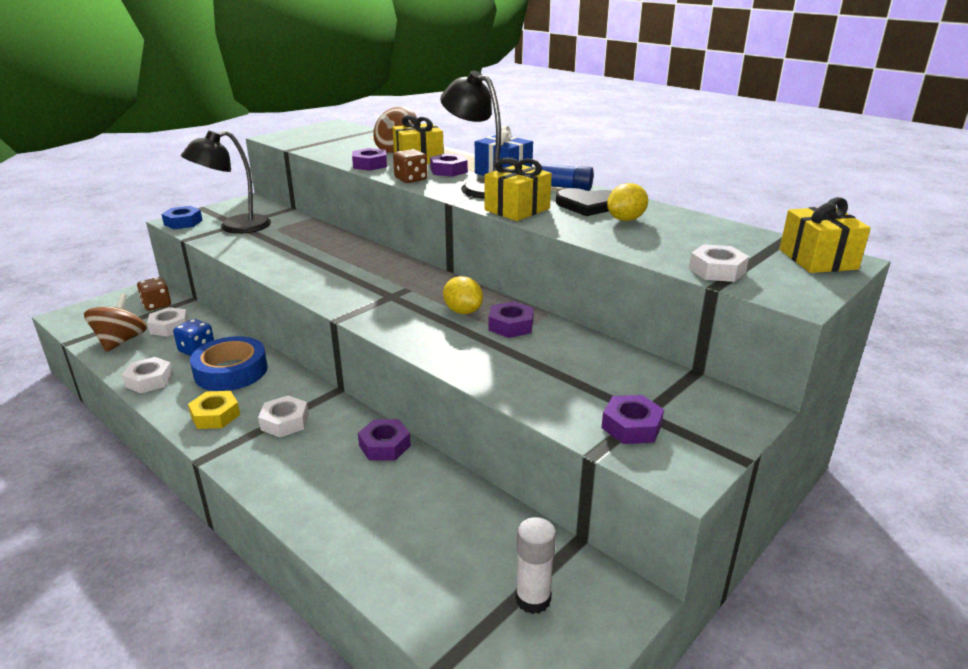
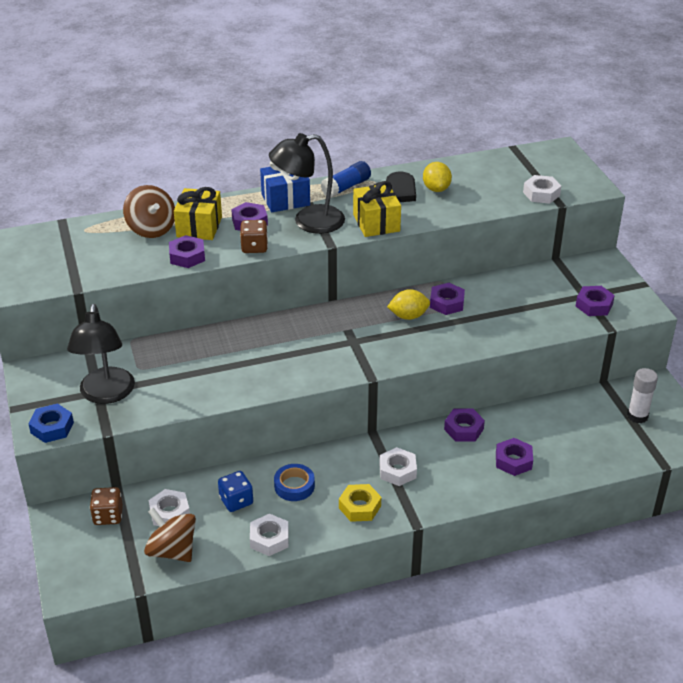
camera: 60 degrees left, 10 degrees up
(231, 371) = (294, 486): blue tape -> blue tape, size x0.61
(351, 501) = (513, 461): none -> purple nut
(817, 259) = (552, 156): yellow gift -> none

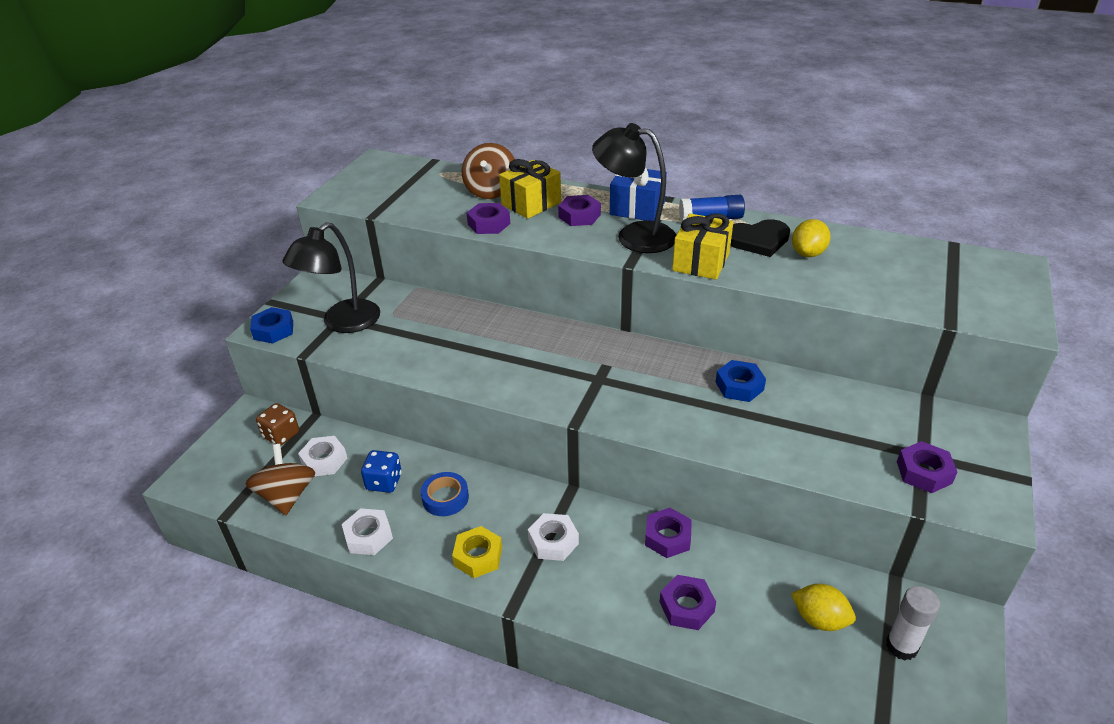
camera: 40 degrees right, 0 degrees up
(254, 247) = (555, 239): brown dice -> none
(408, 316) = (682, 380): yellow lemon -> yellow lemon (819, 619)
(446, 303) = (739, 386): purple nut -> blue nut
(541, 194) = (935, 304): white nut -> none

